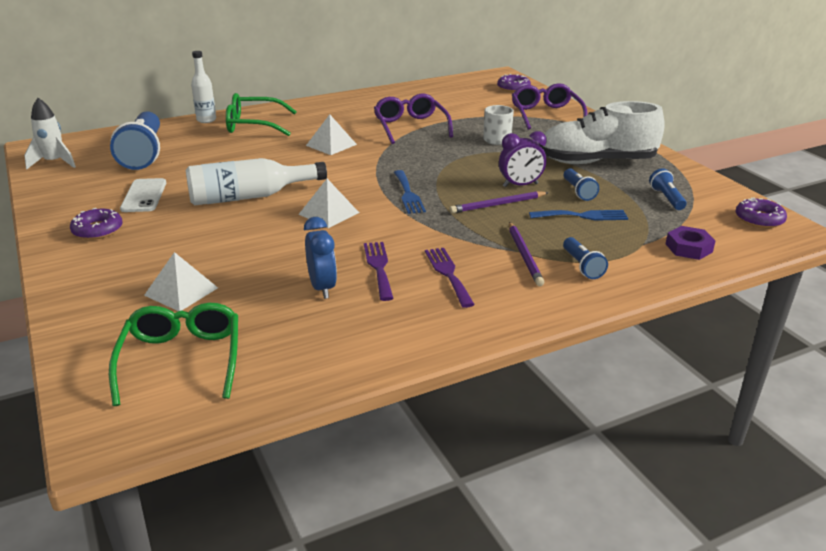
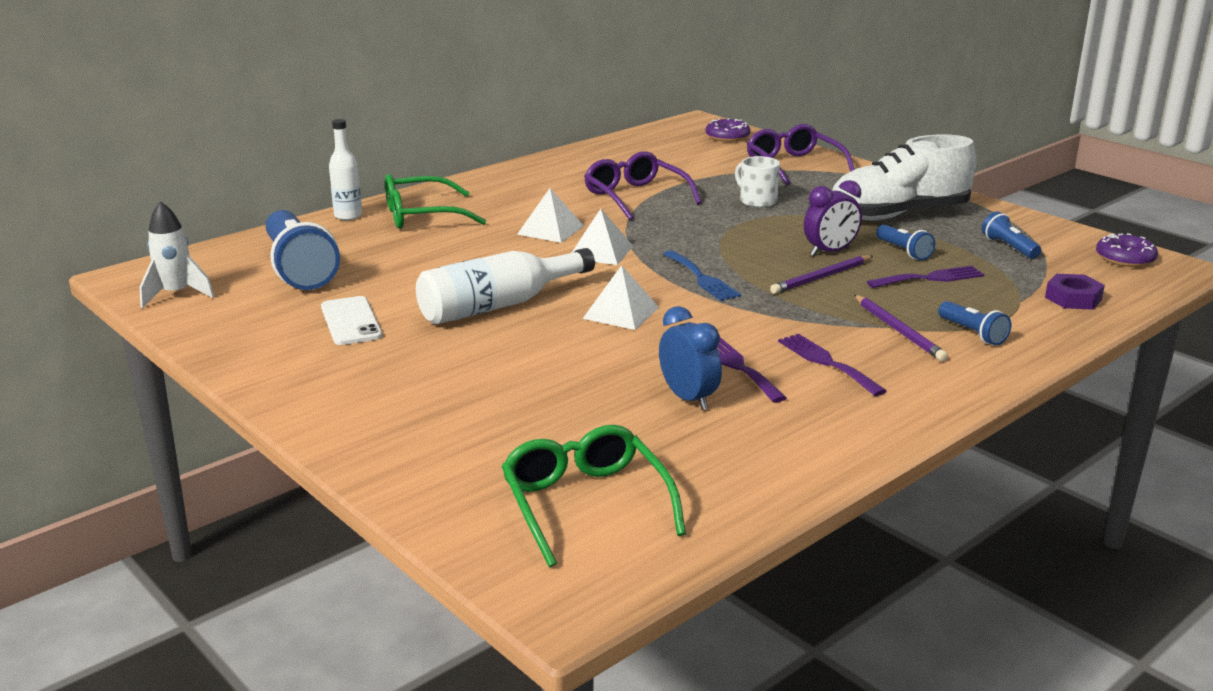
camera: 15 degrees left, 5 degrees down
(97, 230) = (326, 372): purple donut -> none
(181, 291) = (512, 428): white pyramid -> white pyramid (600, 252)
(583, 216) = (930, 278): blue fork -> purple fork

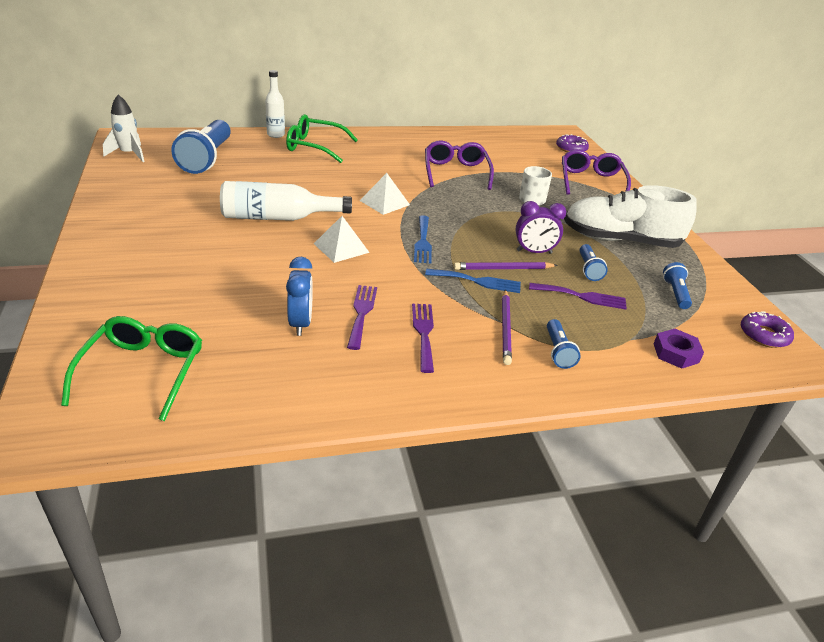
camera: 25 degrees right, 10 degrees up
(351, 321) = (188, 200): white phone -> none
(551, 230) = (375, 178): white pyramid -> none
(812, 298) = (477, 281): none -> blue fork

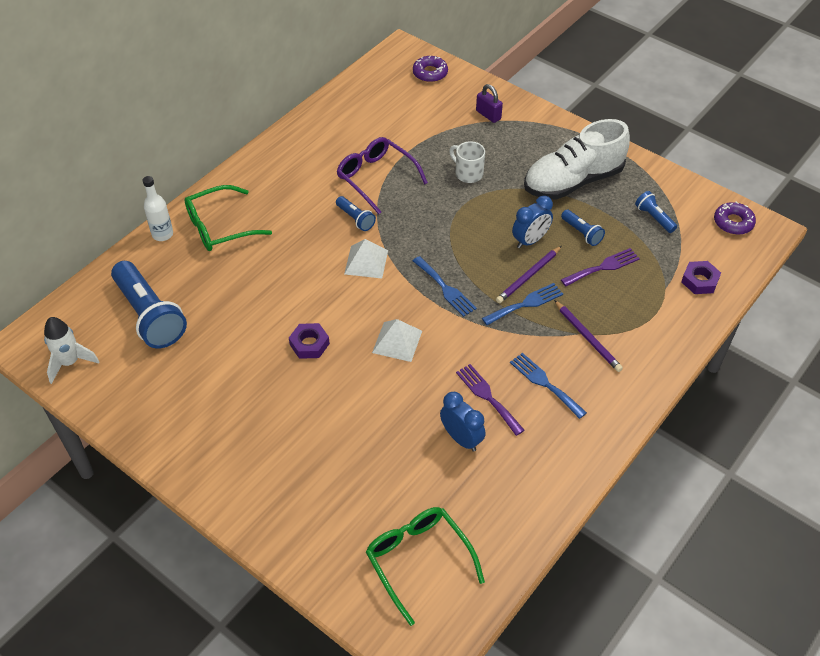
camera: 35 degrees left, 15 degrees up
(278, 217) = (309, 344): white bottle -> purple nut
(423, 333) = (545, 383): purple fork -> blue fork
(534, 252) = (530, 241): purple clock -> blue clock
(558, 351) = (636, 334): blue flashlight -> blue flashlight (355, 219)
(591, 182) = (488, 115): purple glasses -> purple padlock

